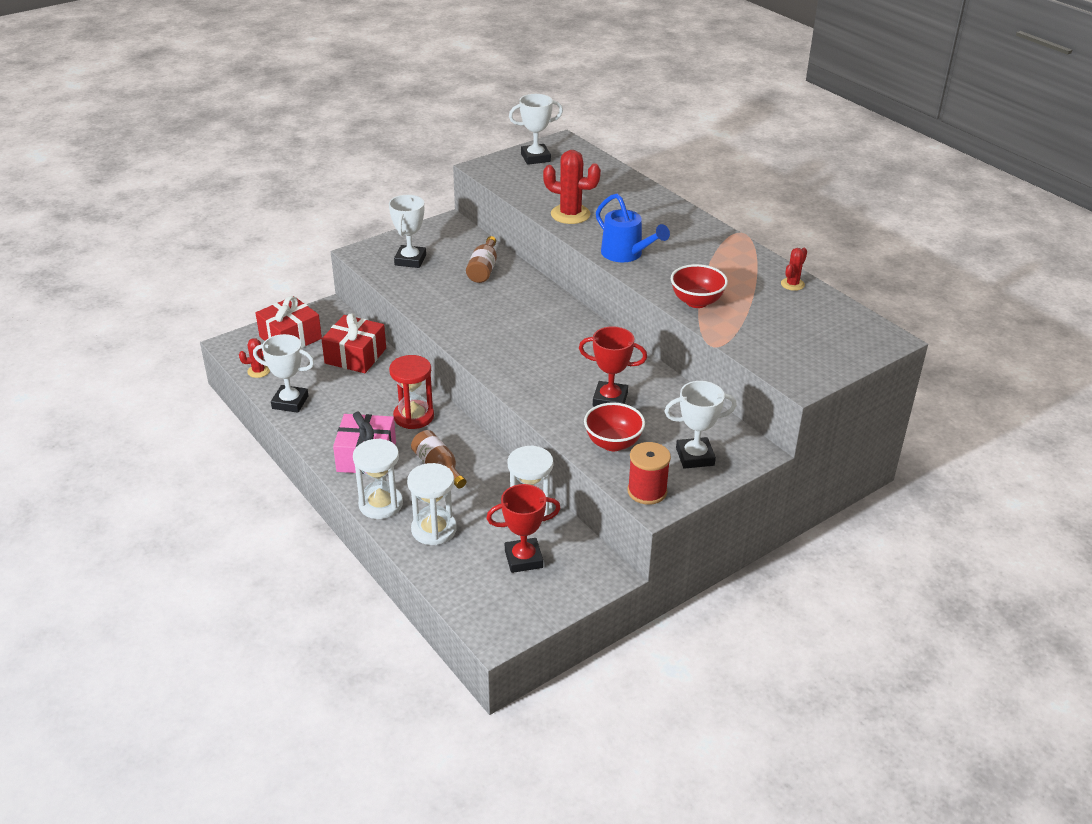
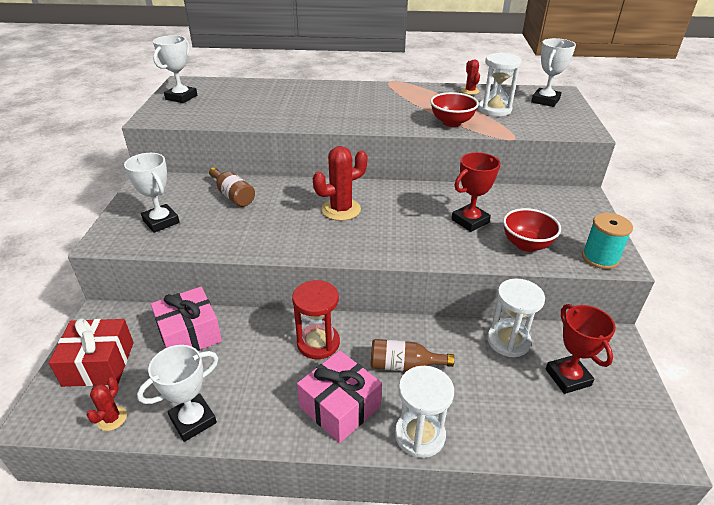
camera: 50 degrees left, 0 degrees up
(355, 356) = (189, 334): red gift -> pink gift
(434, 529) = (487, 415): white hourglass -> white hourglass (494, 109)
(523, 559) = (568, 377): red trophy -> red trophy turned 45 degrees counterclockwise
(570, 214) = (276, 116): red cactus -> red cactus (341, 209)
(626, 254) = (359, 120): blue watering can -> none
(647, 491) = (600, 258): red spool -> turquoise spool
(695, 457) = (572, 219): white trophy -> white trophy (545, 101)

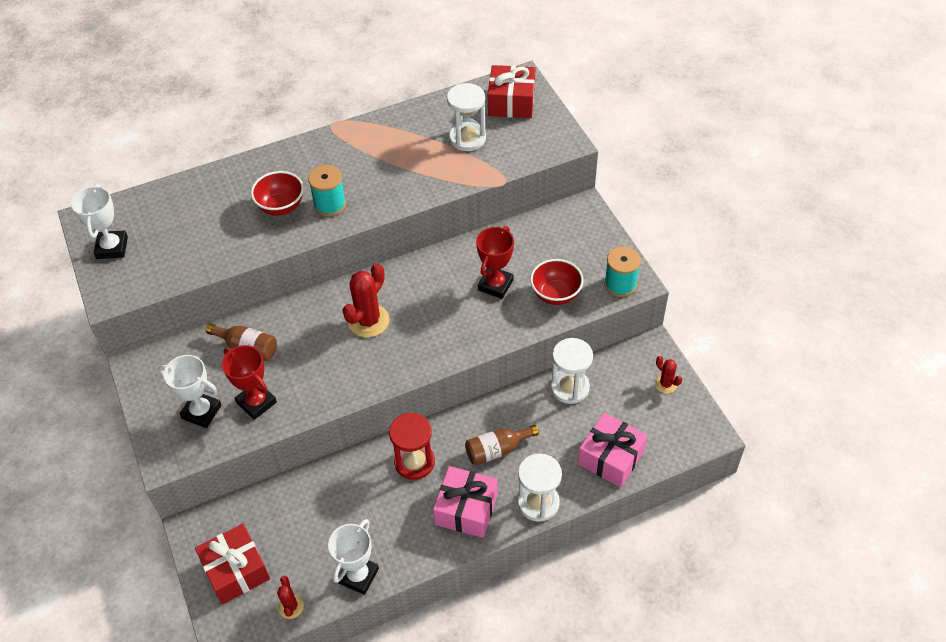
camera: 25 degrees left, 15 degrees up
(189, 334) = (294, 506): pink gift -> pink gift (611, 458)
(354, 115) = (330, 204): none -> turquoise spool
(451, 123) = (435, 179): red bowl -> red bowl (281, 207)
(470, 91) = (427, 112): red cactus -> red cactus (666, 384)
(545, 101) = (511, 102): white trophy -> red gift
(568, 377) = (627, 401): red trophy -> red trophy (256, 402)

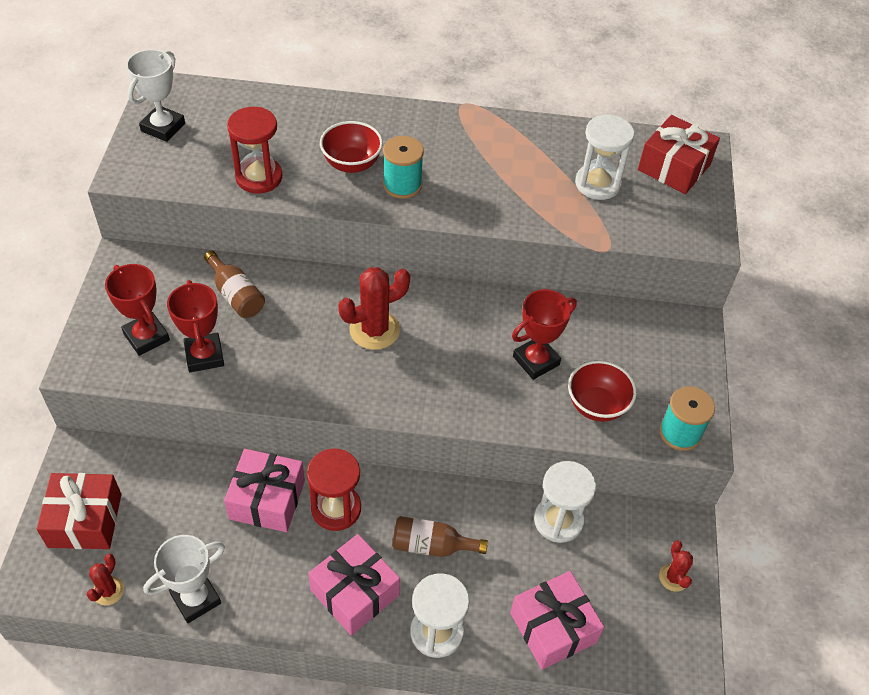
camera: 25 degrees right, 0 degrees up
(201, 412) = (146, 337): white trophy -> red trophy
(218, 249) = (259, 177): none -> red hourglass
(361, 483) = (267, 500): none -> pink gift

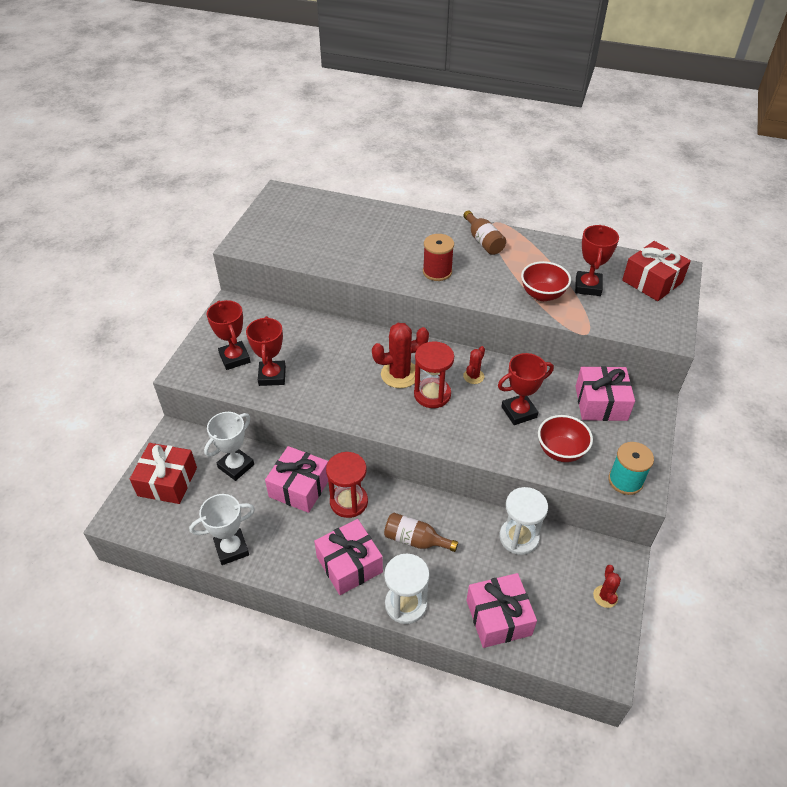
camera: 15 degrees right, 5 degrees down
(108, 591) = (171, 533): red cactus -> red cactus (473, 376)
(163, 127) = (275, 217): white trophy -> white trophy (236, 466)
(236, 295) = (304, 338): brown bottle -> brown bottle (483, 241)
(259, 177) = (334, 256): red hourglass -> red hourglass (432, 394)
(352, 164) = (403, 254): red bowl -> red bowl (542, 294)
(402, 185) = (437, 272): turquoise spool -> red spool
(597, 184) = (588, 286): white hourglass -> red trophy
(633, 334) = (601, 403): none -> pink gift

